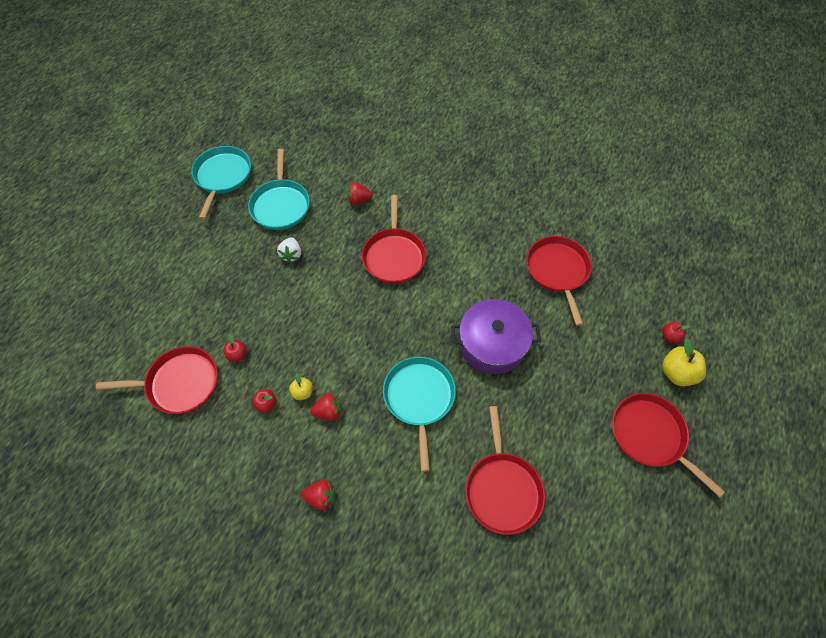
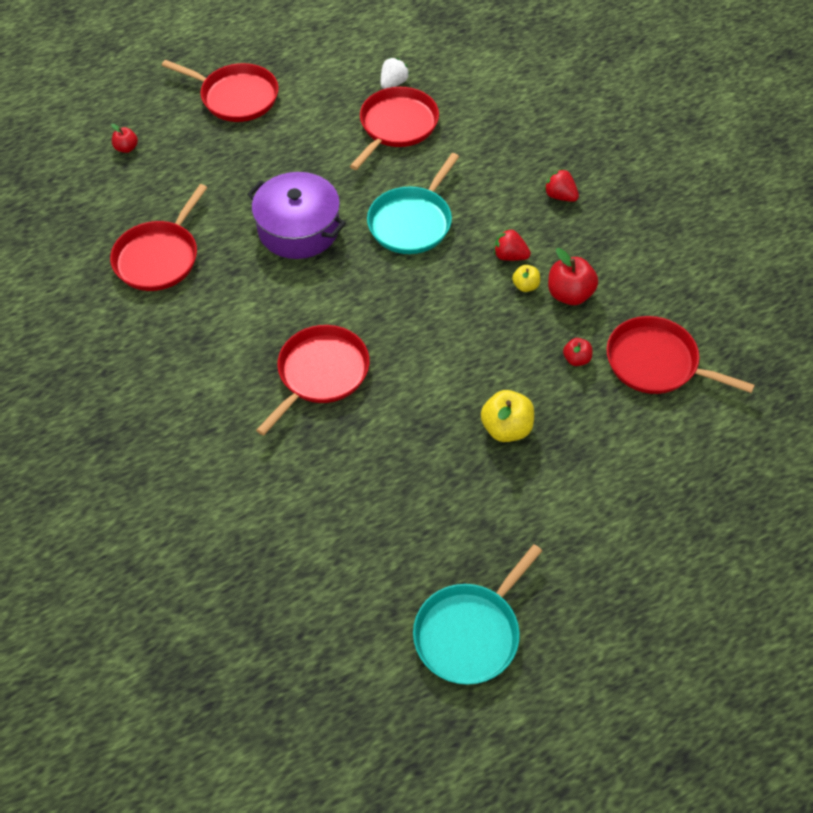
camera: 145 degrees left, 5 degrees down
(266, 404) = (570, 294): red apple -> red apple, size x1.76
(281, 205) = (413, 529): turquoise pan -> none
(291, 255) = (444, 445): white strawberry -> white strawberry (393, 83)
(358, 200) = (304, 475): red strawberry -> none
(650, 435) = (236, 97): red pan -> red pan turned 60 degrees counterclockwise
(677, 373) = (157, 121): yellow apple -> yellow apple (506, 428)

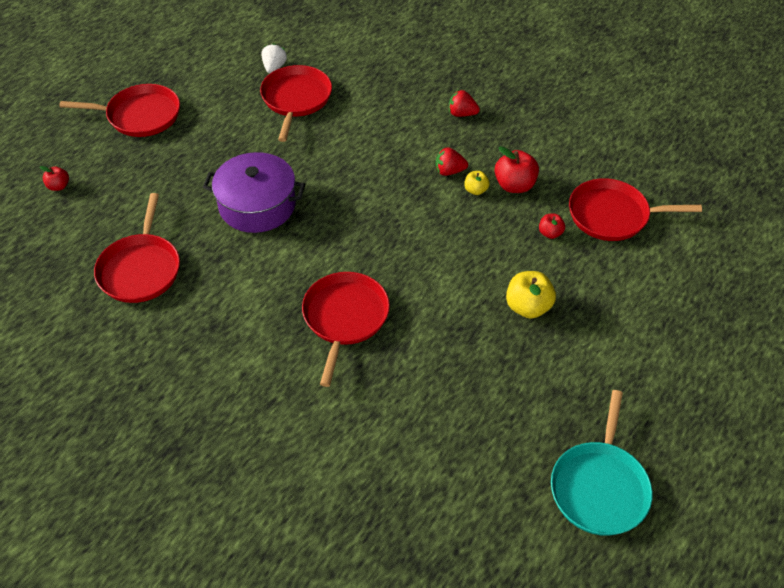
camera: 25 degrees left, 5 degrees down
(412, 222) = (353, 170): turquoise pan -> none

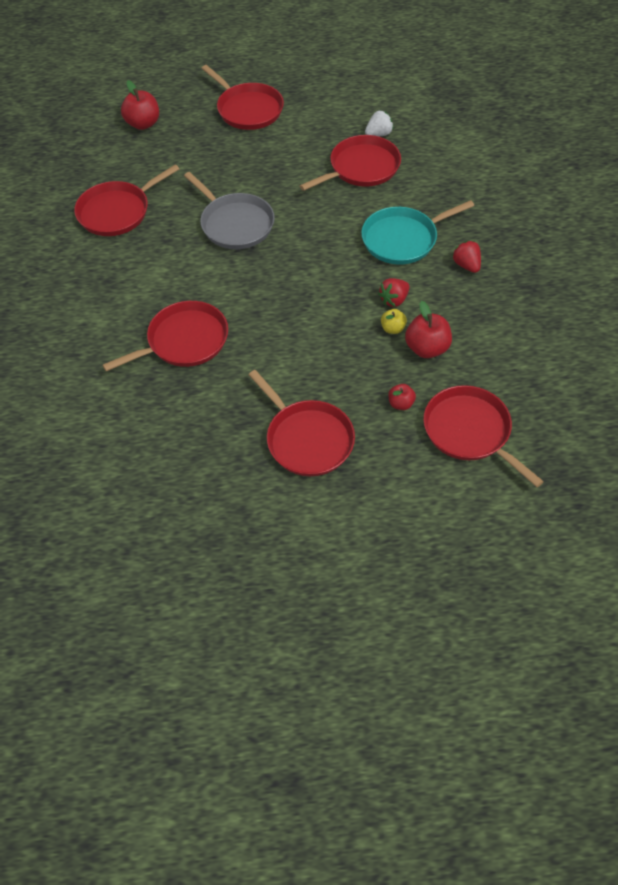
camera: 50 degrees right, 5 degrees up
(58, 186) = (143, 124): red apple -> red apple, size x1.76
(257, 205) = (235, 224): purple pot -> grey pan
(449, 171) = (394, 300): red strawberry -> red strawberry turned 90 degrees counterclockwise
(528, 307) = (307, 439): yellow apple -> red pan
(599, 487) = (176, 594): turquoise pan -> turquoise pan (403, 239)

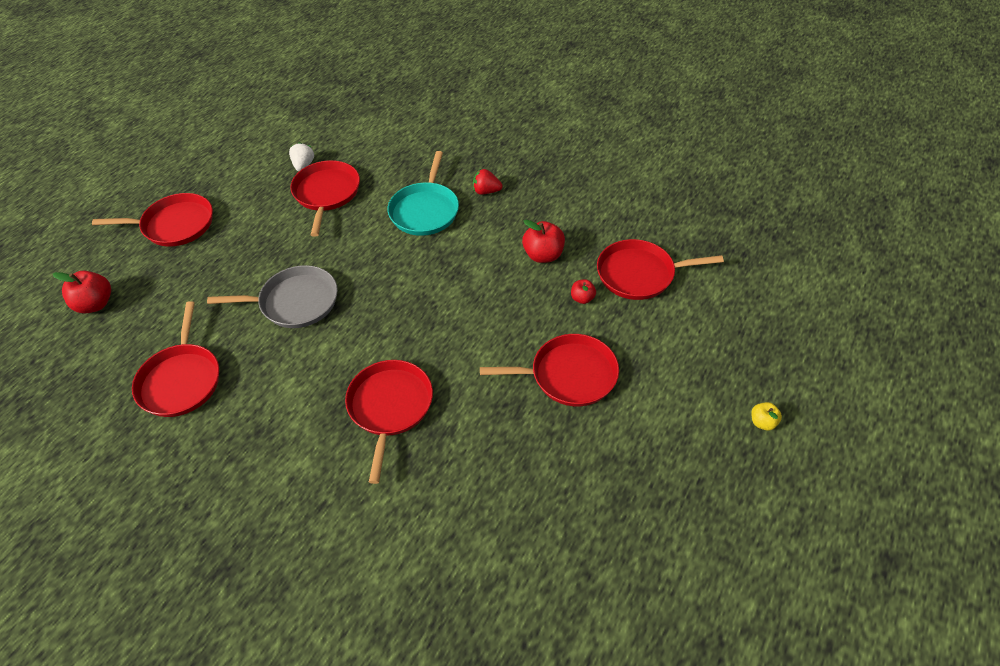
camera: 55 degrees left, 5 degrees down
(392, 328) = (506, 264): yellow apple -> yellow apple (762, 422)
(394, 300) = (479, 248): red strawberry -> none

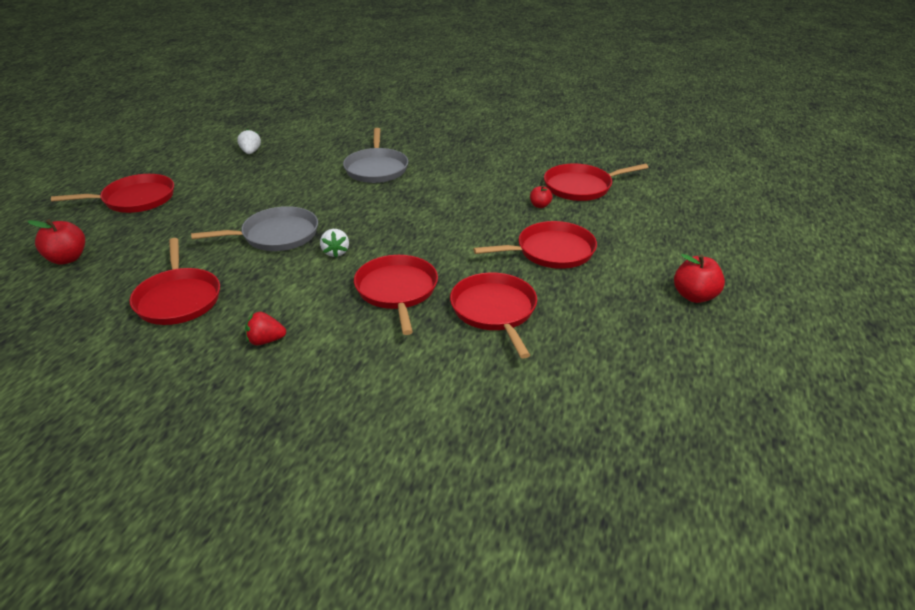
camera: 15 degrees left, 15 degrees down
(326, 193) = (279, 167): red pan -> red pan (494, 311)
(346, 338) = (335, 252): none -> white strawberry
(425, 210) = (376, 168): turquoise pan -> grey pan
(486, 191) = (426, 153): red strawberry -> red strawberry (265, 341)
(543, 255) = (494, 184): red apple -> red apple (695, 296)
(762, 422) = (727, 259): yellow apple -> none

